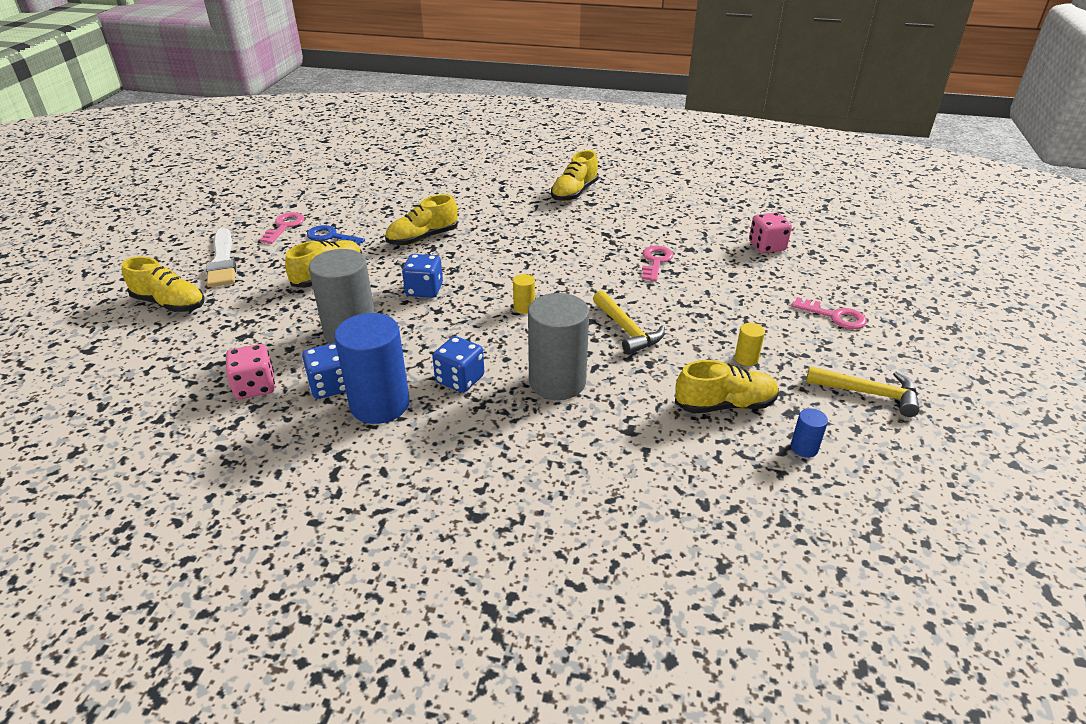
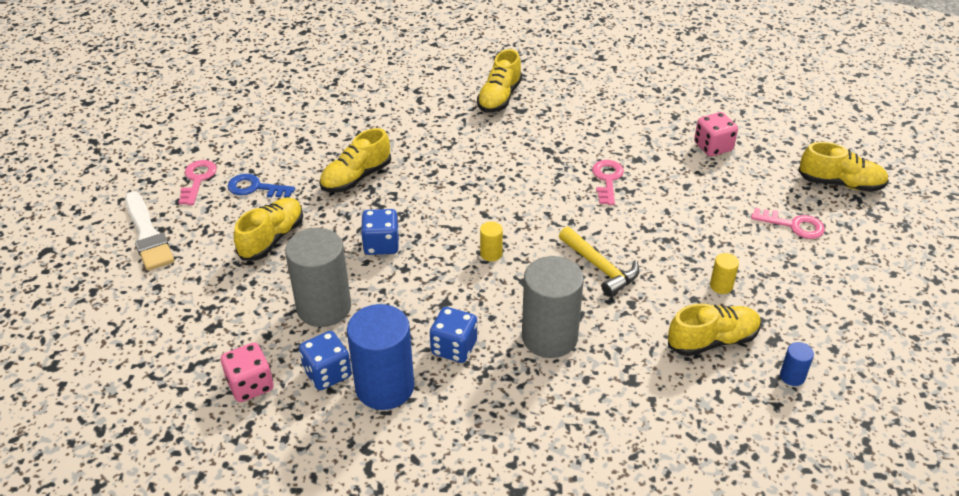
camera: 10 degrees left, 5 degrees up
(170, 303) = (114, 297): yellow shoe -> yellow shoe (840, 183)
(868, 393) = (838, 309): yellow hammer -> none

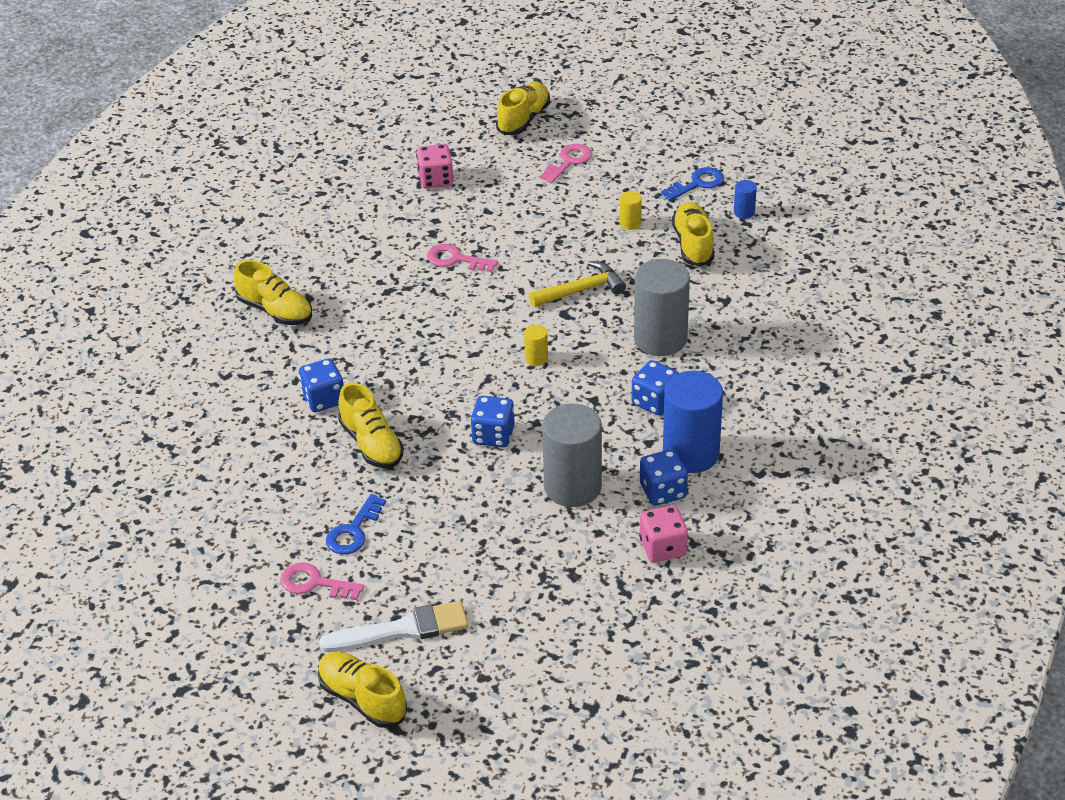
camera: 75 degrees left, 0 degrees up
(272, 238) = (450, 521): yellow shoe -> yellow shoe (362, 699)
(403, 142) = (323, 399): none -> blue dice
(818, 328) = (697, 184): none -> blue key

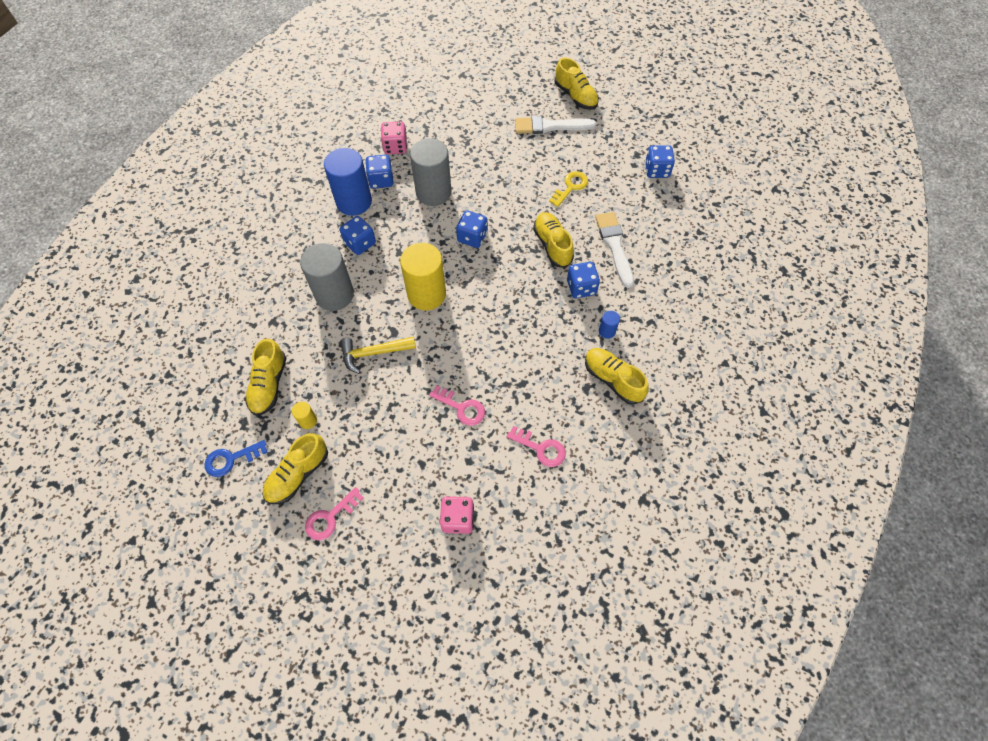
camera: 170 degrees left, 20 degrees up
(210, 582) = (656, 170): none -> blue dice
(278, 458) = (614, 246): none -> white brush
(315, 583) = (596, 159): pink key -> pink key (540, 448)
(354, 531) = (570, 187): blue key -> yellow key
(523, 119) = (351, 598): yellow shoe -> yellow shoe (298, 474)
(536, 358) = (426, 294): yellow cylinder -> yellow cylinder, size x2.34
(744, 212) = (211, 414): blue cylinder -> blue cylinder (607, 331)

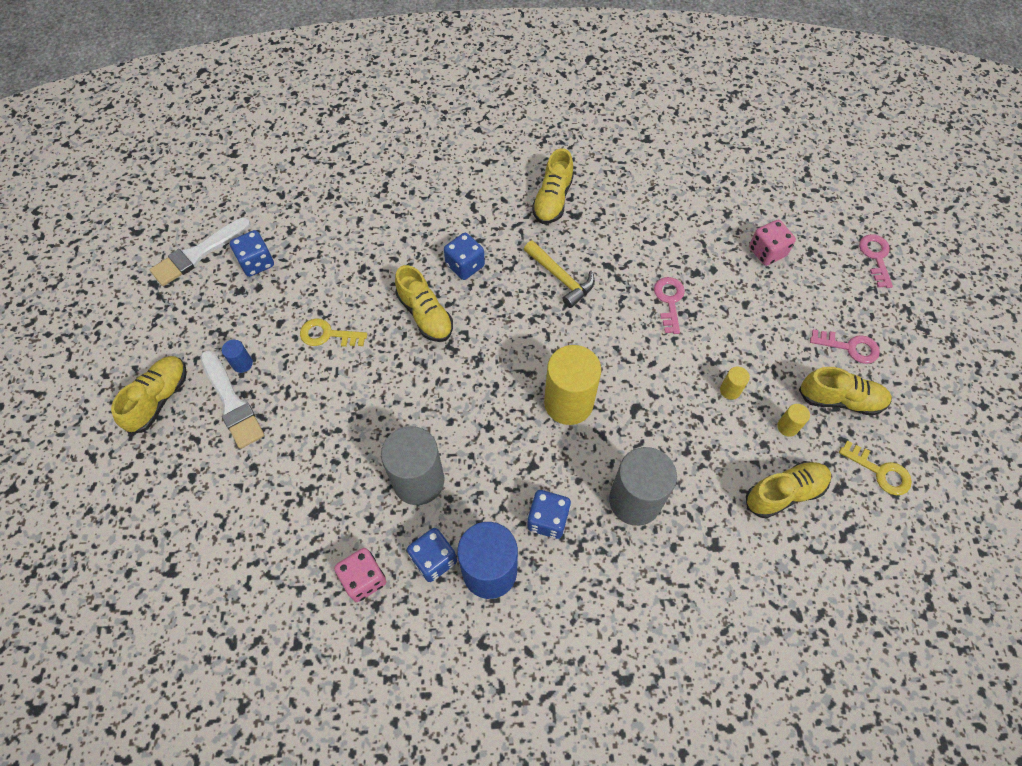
camera: 120 degrees left, 0 degrees up
(231, 459) = (879, 471): blue key -> yellow key
(362, 401) = (730, 390): none -> yellow cylinder
(373, 353) = (673, 412): yellow hammer -> yellow hammer (561, 278)
(472, 237) = (462, 399): blue dice -> none
(540, 448) = (659, 223): pink key -> pink key (876, 257)
(552, 245) = (425, 315): yellow shoe -> yellow shoe turned 75 degrees counterclockwise
(607, 331) = (503, 224): blue cylinder -> blue cylinder (242, 364)
(614, 246) = (392, 259): white brush -> white brush (198, 254)

